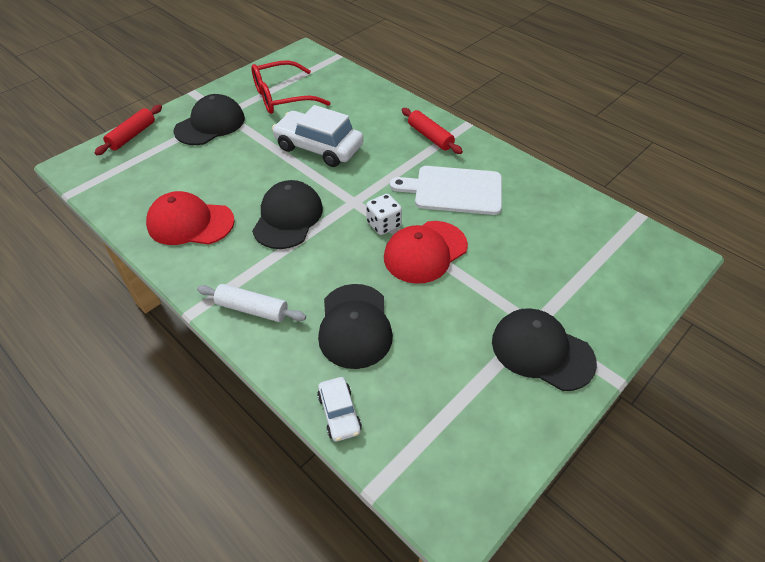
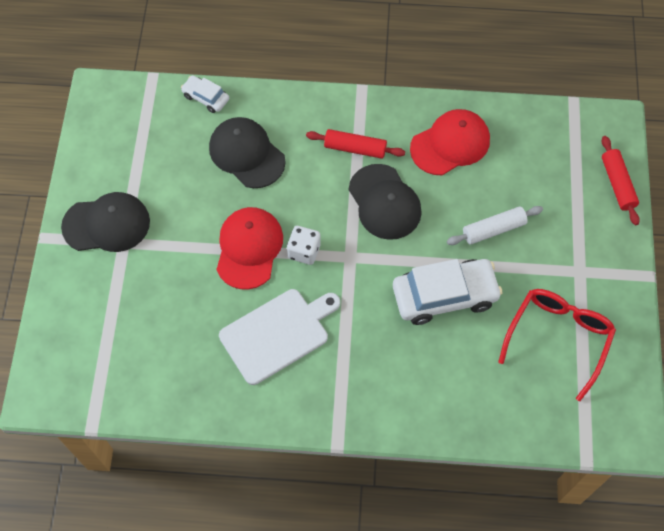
camera: 140 degrees right, 15 degrees up
(210, 124) = (573, 248): black cap -> none
(252, 309) = (326, 117): white rolling pin -> white rolling pin (493, 229)
(430, 137) = (357, 393): red rolling pin -> red rolling pin (355, 148)

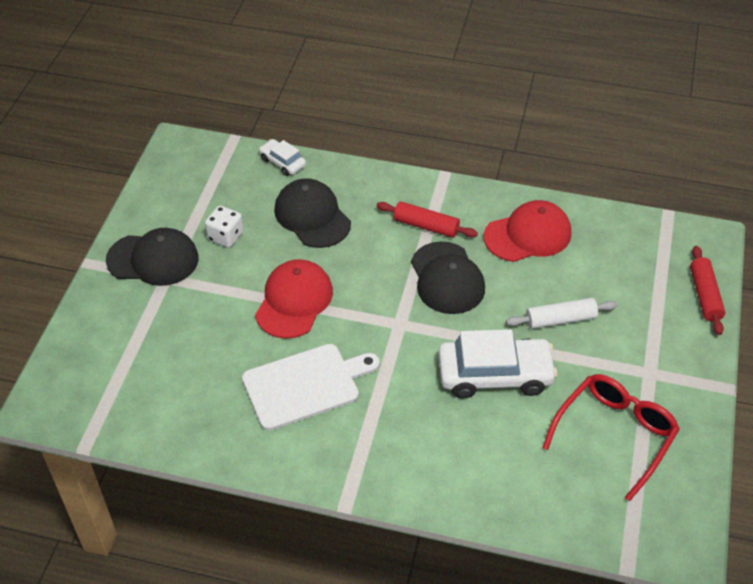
camera: 10 degrees right, 15 degrees down
(304, 251) = (351, 312): white dice -> white dice (225, 236)

